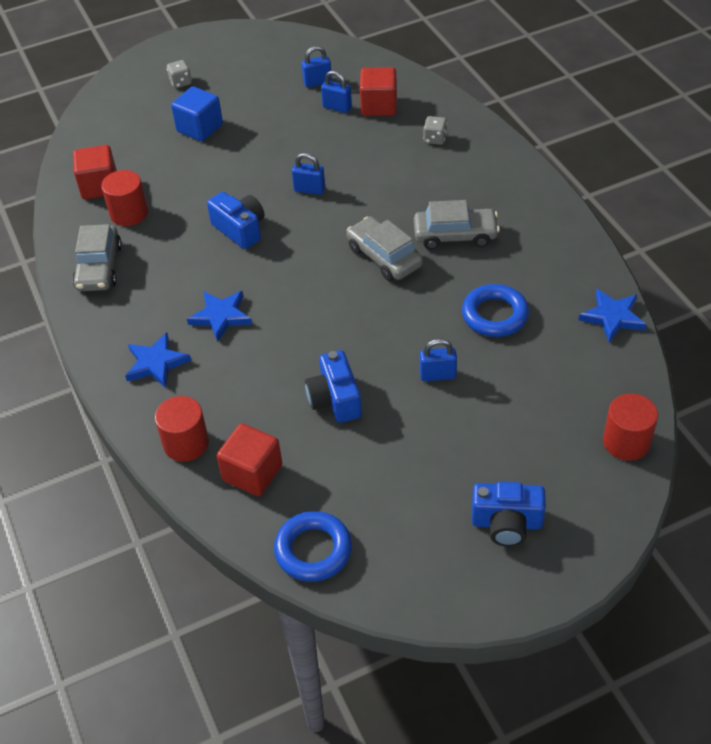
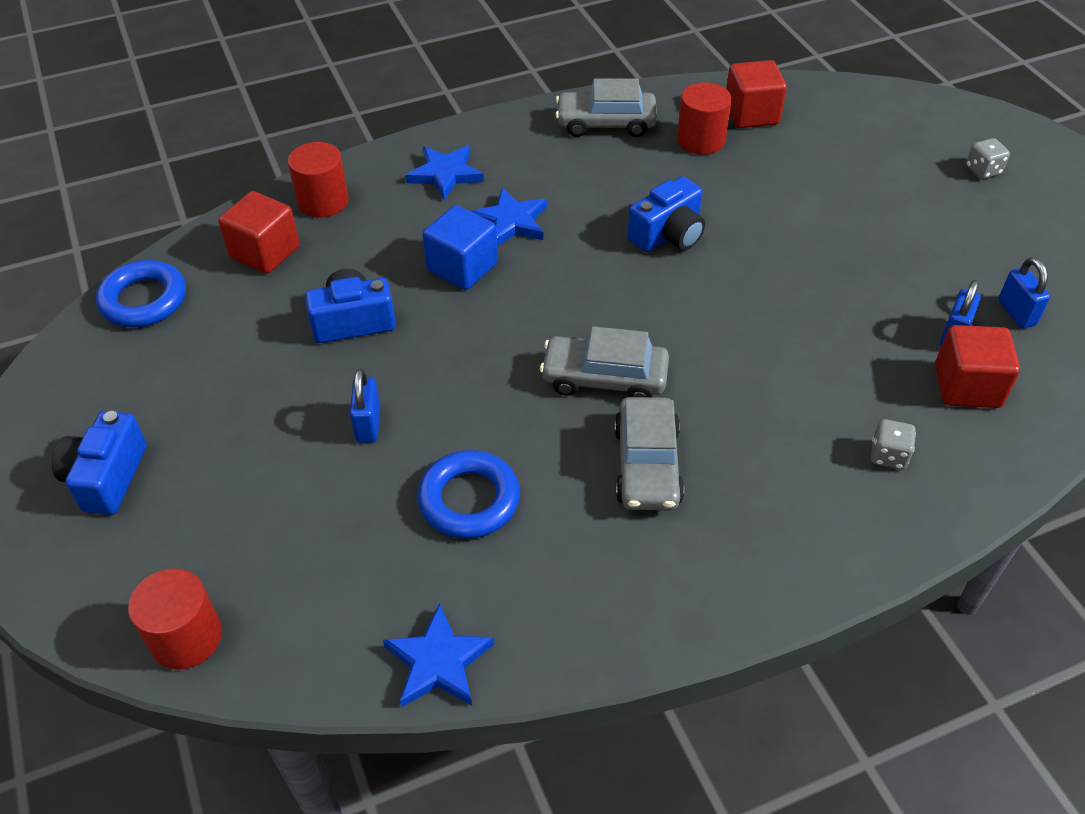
camera: 90 degrees right, 0 degrees up
(200, 128) = (879, 192): blue cube -> blue cube (462, 267)
(309, 189) = (751, 302): blue padlock -> none
(384, 257) = (604, 378): grey car -> grey car turned 135 degrees counterclockwise

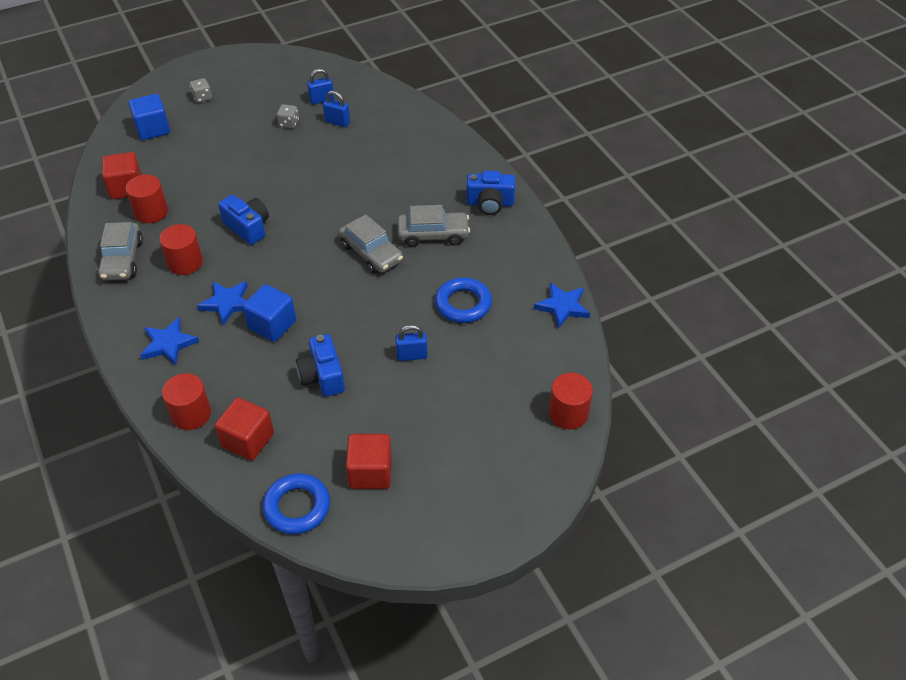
camera: 95 degrees left, 0 degrees up
(107, 477) = (464, 483): blue camera -> blue camera (490, 203)
(596, 178) = (185, 262): none -> red cylinder
(604, 378) = (371, 253): grey car -> grey car turned 45 degrees counterclockwise
(888, 455) = (420, 151): grey dice -> grey dice (289, 123)
(889, 127) = (153, 129): none -> blue cube
(967, 386) = (373, 121): red cube -> red cube (370, 472)

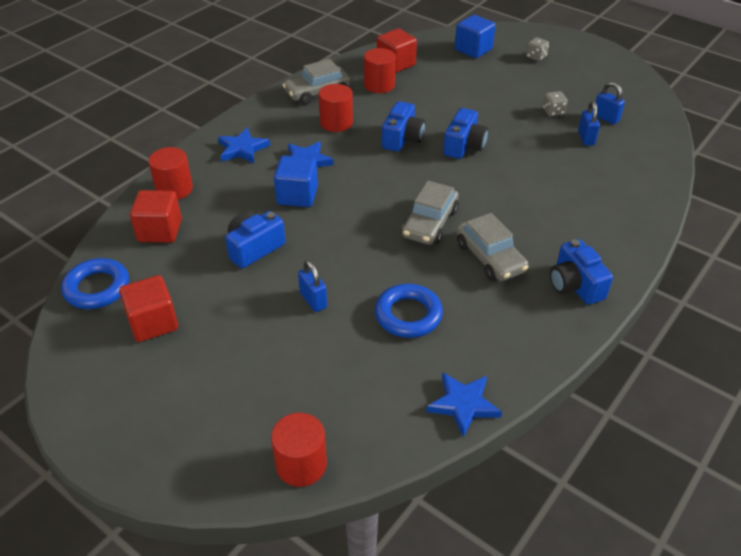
camera: 65 degrees right, 5 degrees down
(290, 194) = (464, 146): none -> blue camera

